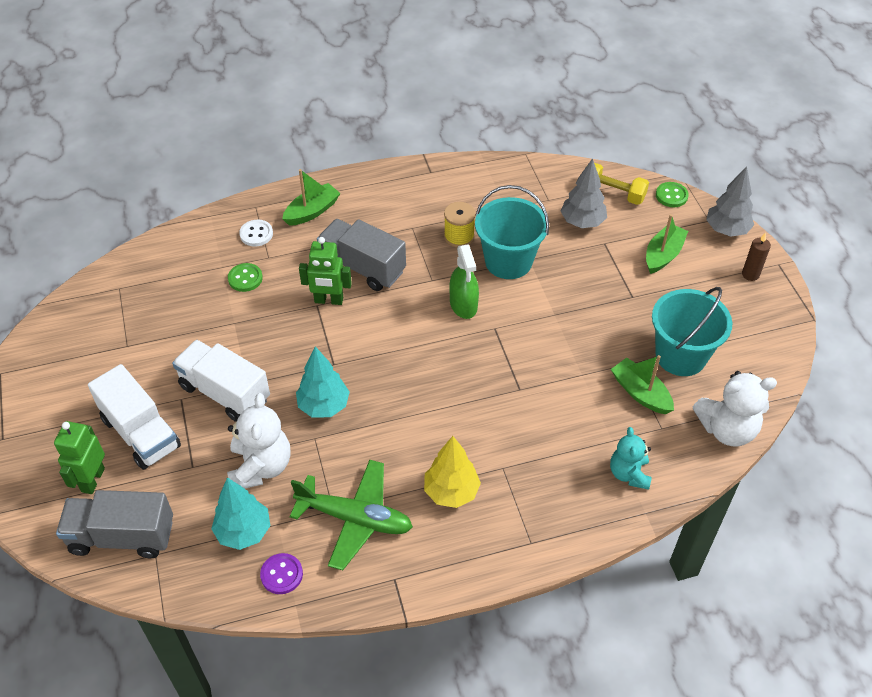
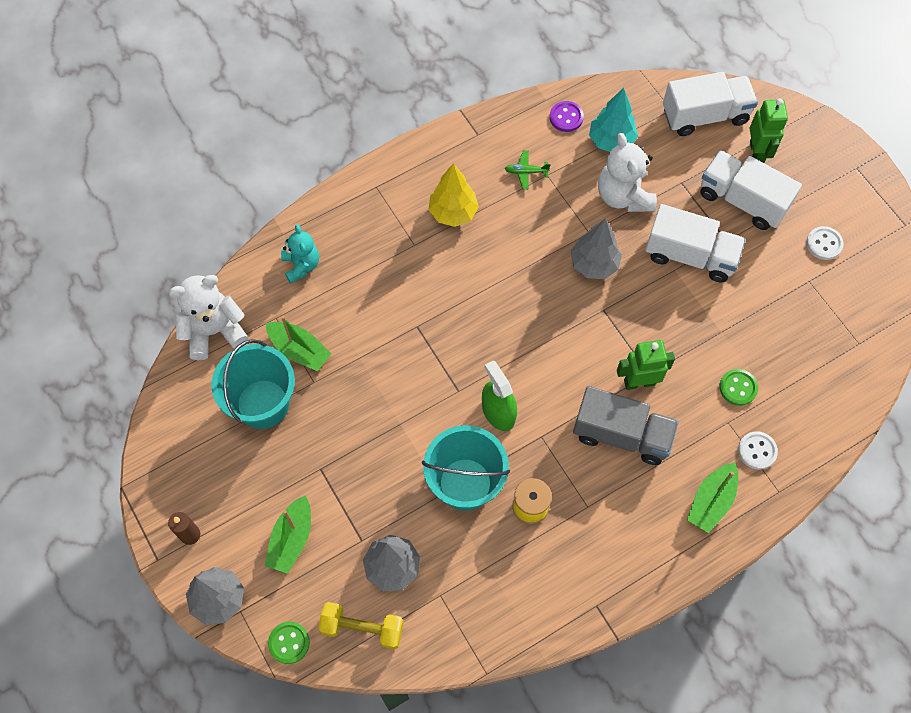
camera: 165 degrees right, 15 degrees up
(89, 374) = (824, 244): none -> white button
(122, 536) = (705, 116): grey truck -> white truck
(324, 406) = (594, 264): turquoise tree -> grey tree
(355, 519) = (526, 172): green plane -> green plane, size x0.42

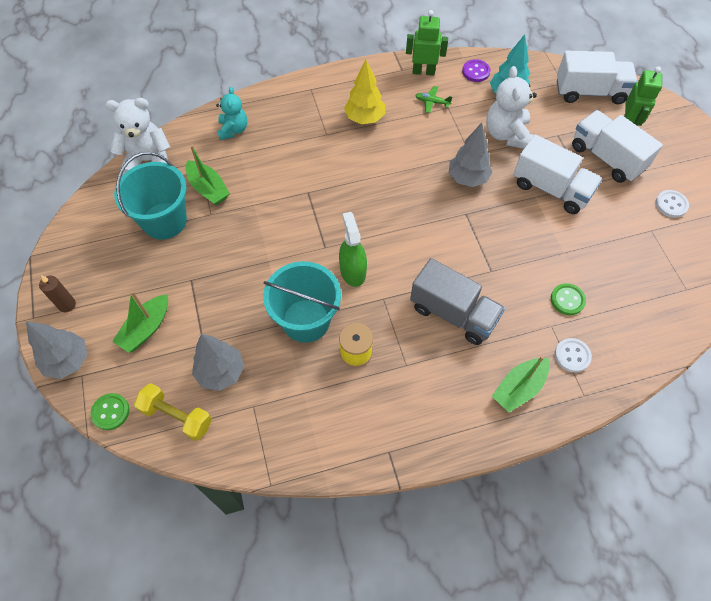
camera: 15 degrees right, 5 degrees down
(639, 382) = (480, 275): green robot -> green robot (423, 71)

